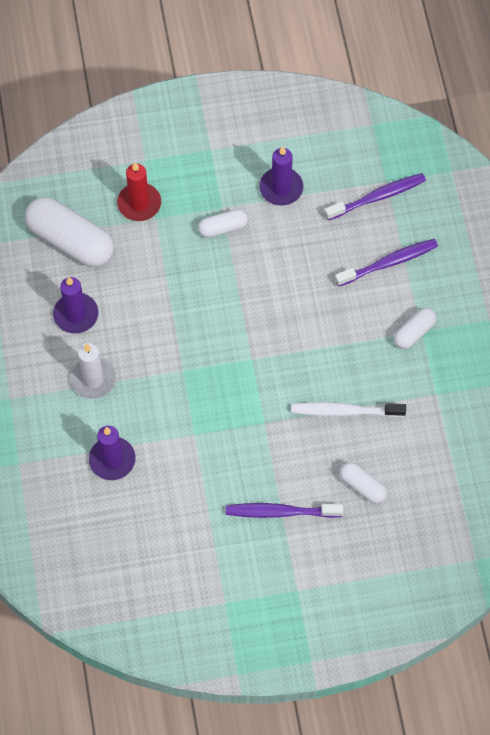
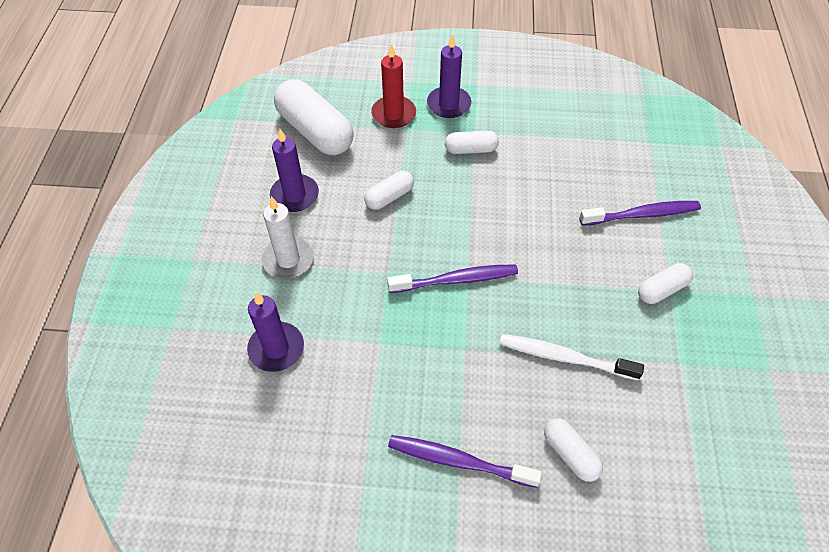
camera: 15 degrees right, 10 degrees down
(162, 296) = (389, 197): none -> white capsule
(281, 188) = (539, 127): purple candle -> purple candle (448, 104)
(377, 197) = (638, 153): purple toothbrush -> purple toothbrush (456, 280)

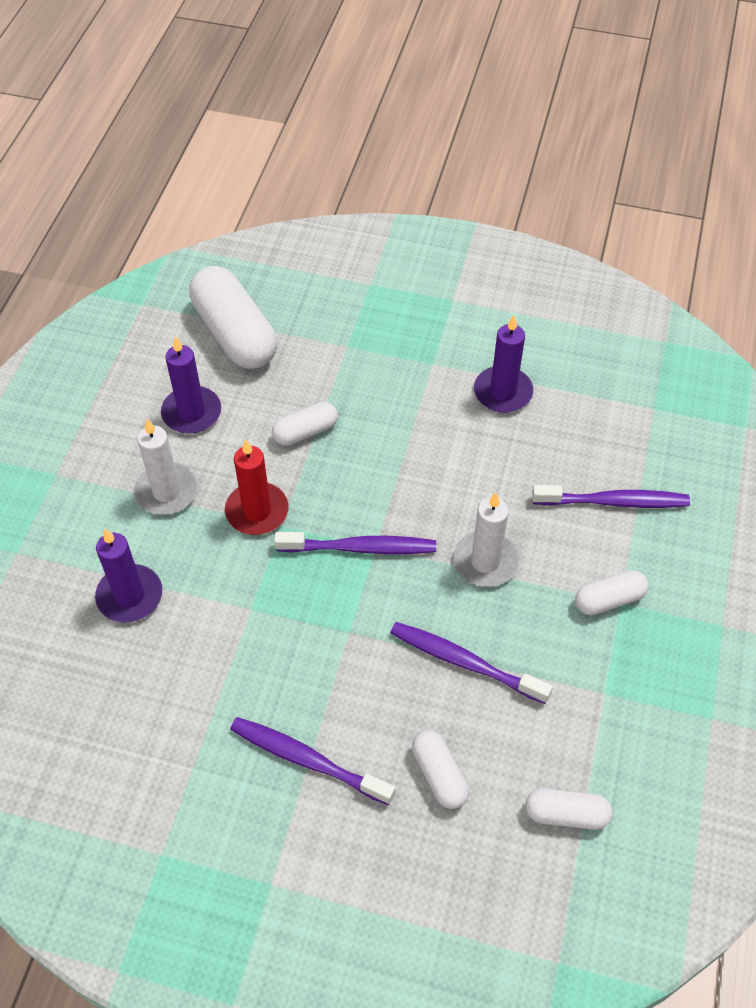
camera: 10 degrees right, 0 degrees up
(393, 114) = (337, 324): red candle -> red candle (257, 511)
(448, 104) = (409, 321): purple candle -> purple candle (503, 392)
(471, 149) = (421, 385): white capsule -> white capsule (566, 814)
(557, 275) = (485, 561): none -> white candle
(564, 357) = (464, 662): white toothbrush -> purple toothbrush

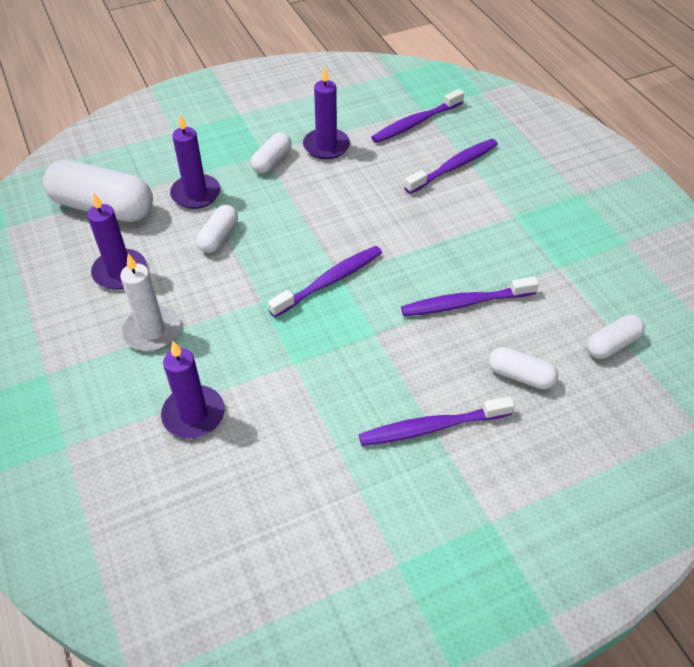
camera: 40 degrees left, 5 degrees down
(257, 511) = (234, 303): red candle -> none
(327, 370) = (196, 194): none -> purple candle
(485, 561) = (416, 241): white candle -> none
(609, 600) = (507, 218): white capsule -> white capsule (272, 161)
(627, 421) = (416, 123): none -> purple toothbrush

